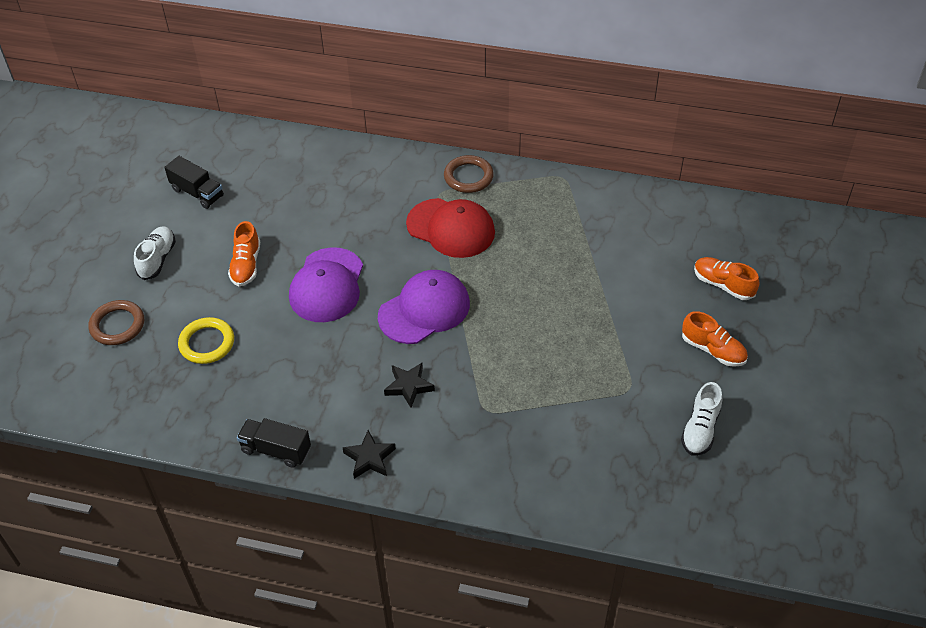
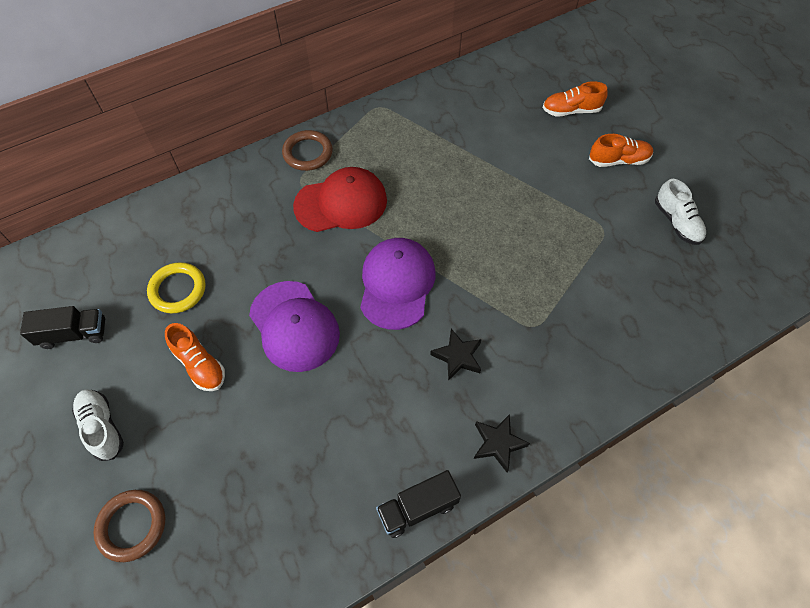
camera: 45 degrees left, 10 degrees up
(207, 343) = (244, 466): yellow ring -> yellow ring (178, 290)

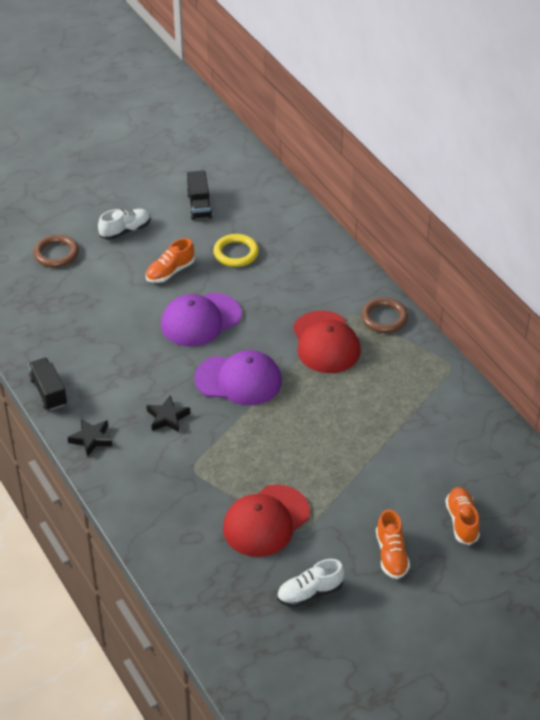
camera: 90 degrees right, 15 degrees down
(596, 257) = (266, 521): none -> red cap

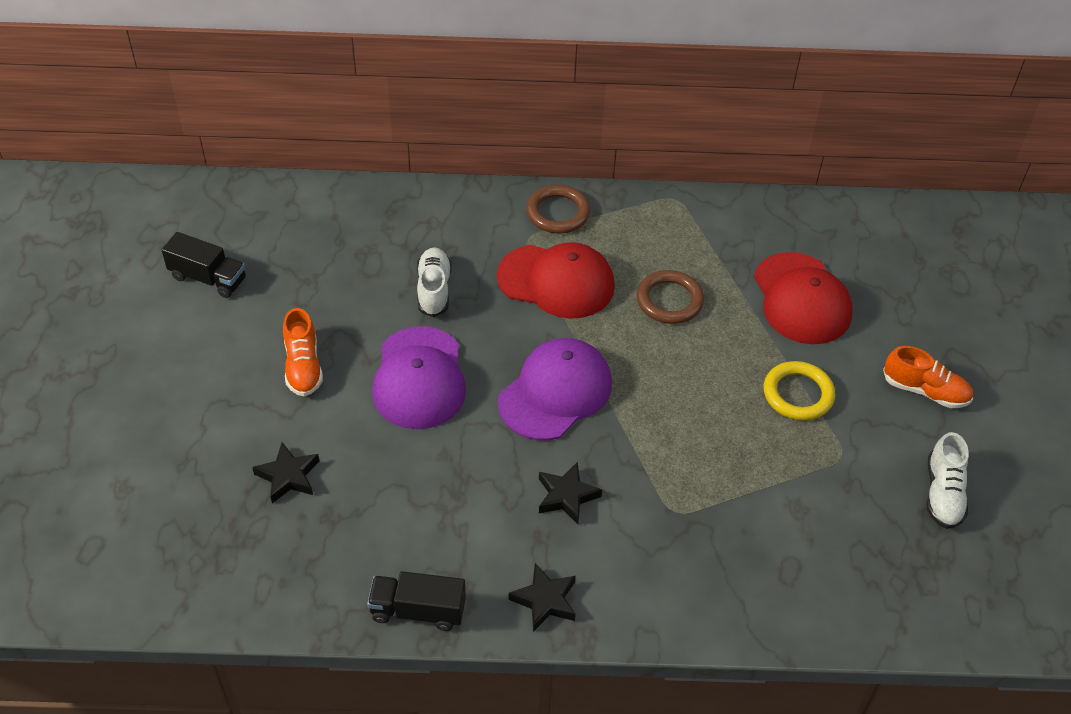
camera: 60 degrees left, 5 degrees up
(56, 254) = (149, 474): brown ring -> brown ring (669, 300)
(94, 303) = (288, 476): none -> black star
(125, 230) = (179, 375): white shoe -> white shoe (434, 290)
(236, 253) = (330, 286): yellow ring -> yellow ring (798, 394)
(266, 521) = (807, 480): red cap -> red cap (801, 299)
(462, 521) = (910, 307): orange shoe -> none

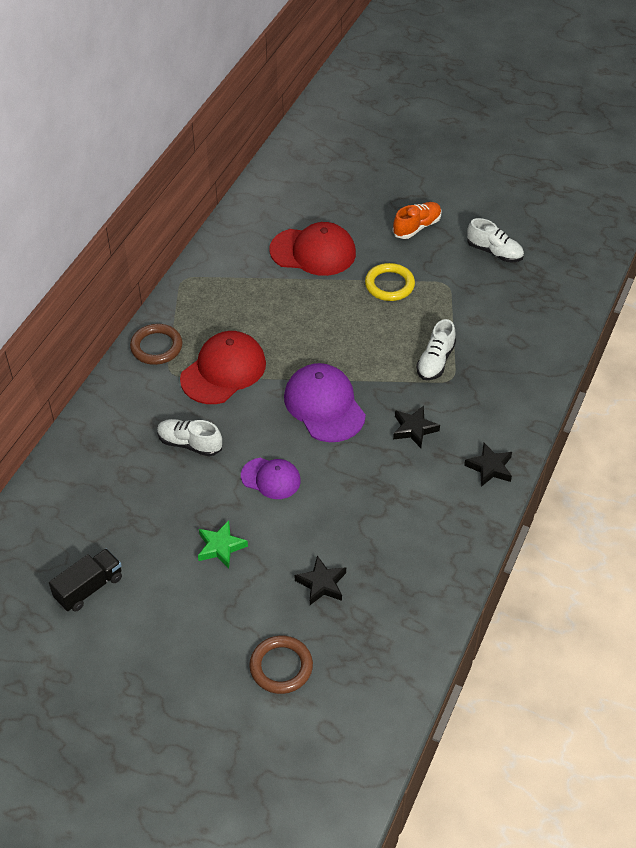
camera: 65 degrees left, 0 degrees up
(303, 366) = (221, 547): orange shoe -> green star
(418, 610) = (469, 538): black truck -> none
(419, 378) = (271, 478): purple cap -> purple cap, size x0.61
(669, 300) = (276, 317): brown ring -> brown ring (281, 667)
(694, 485) = (435, 361): none -> white shoe

